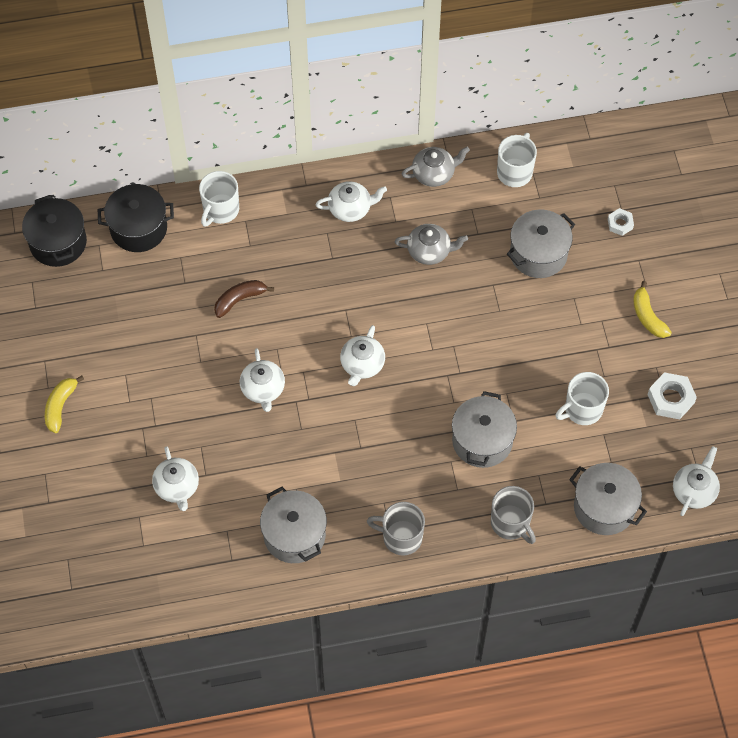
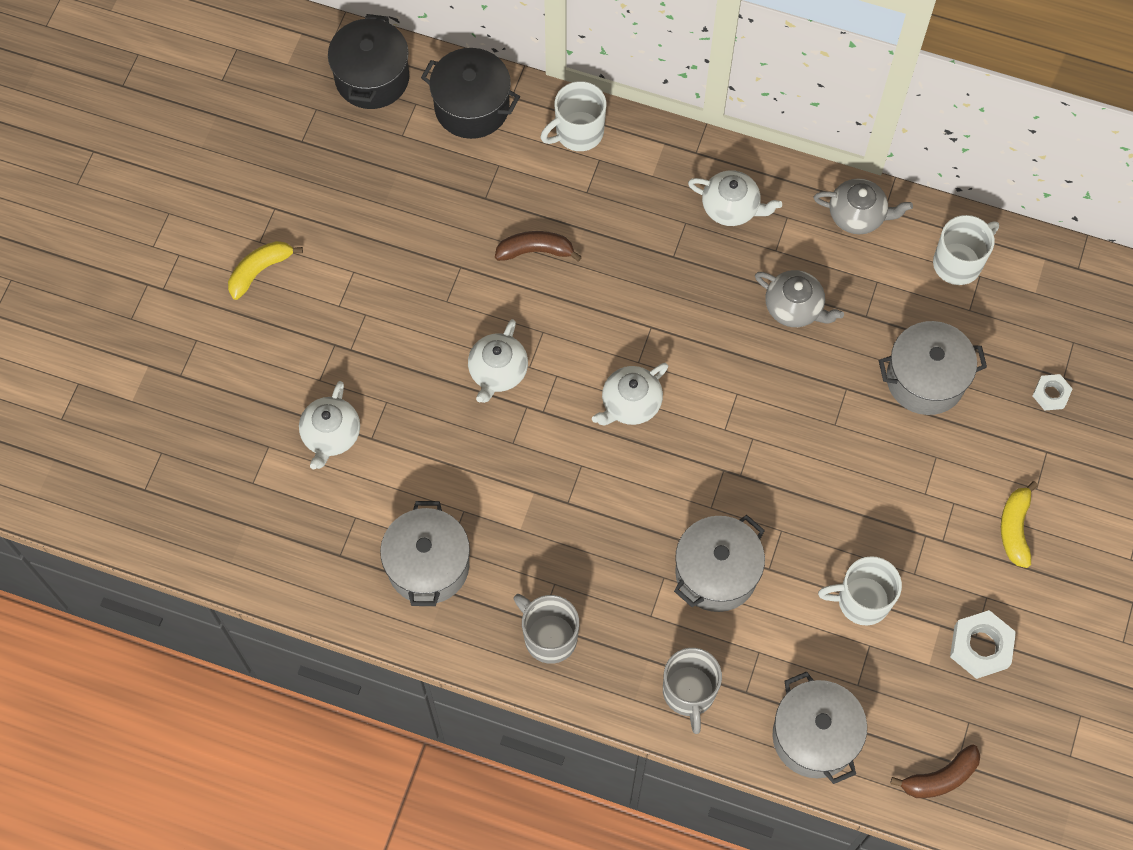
camera: 30 degrees right, 5 degrees up
(694, 490) = (940, 777): white teapot -> brown banana

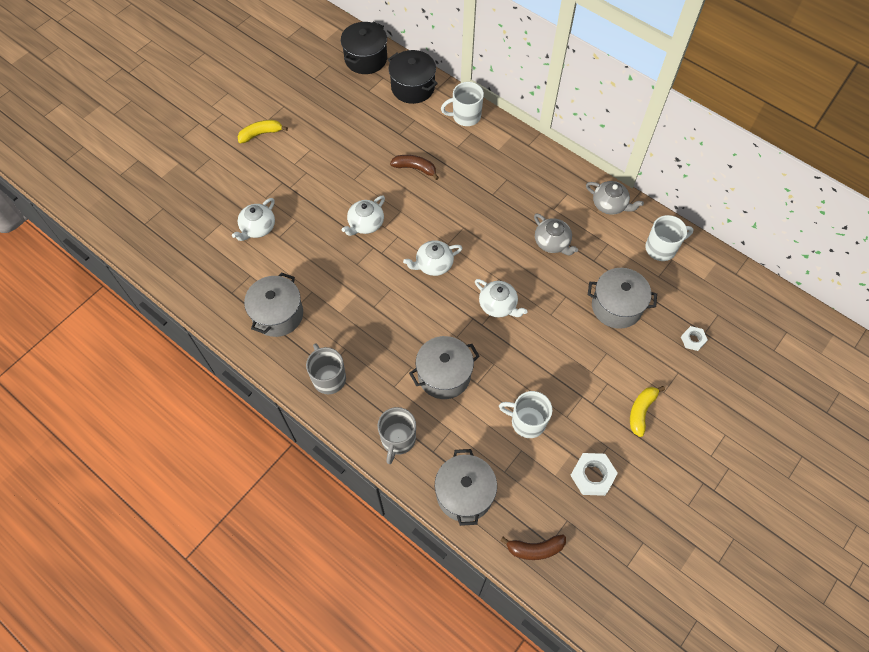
camera: 20 degrees right, 5 degrees down
(731, 207) = (537, 179): white teapot -> white teapot (498, 305)

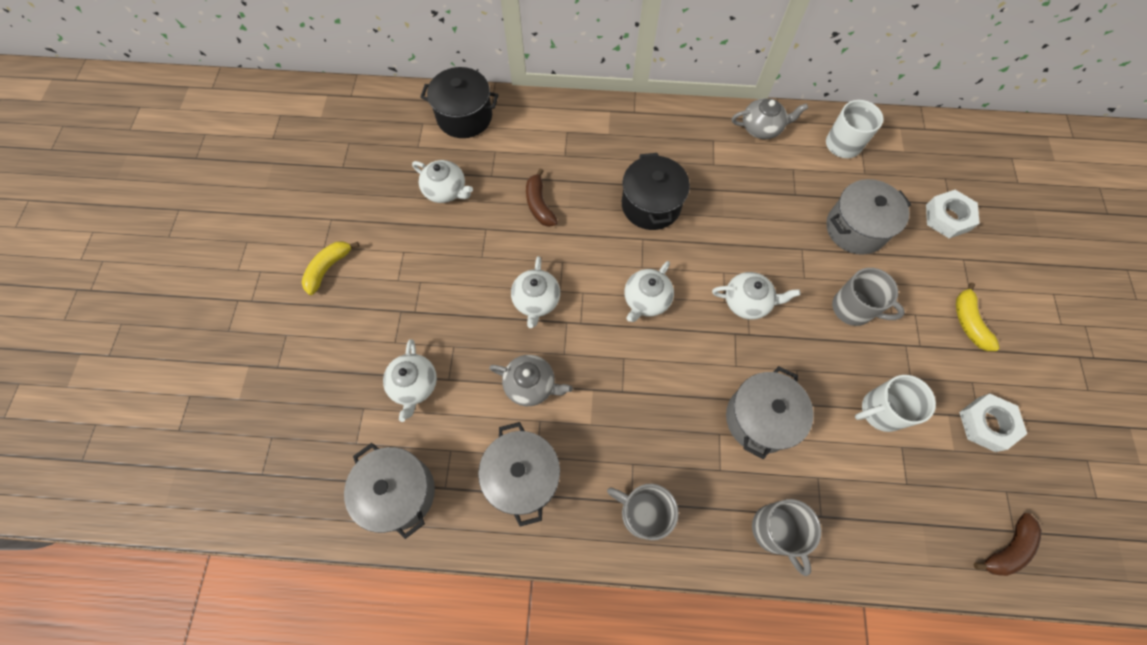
camera: 35 degrees left, 5 degrees up
(364, 127) = (446, 190): none -> white teapot
(366, 59) = (386, 113): black pot -> black pot (651, 205)
(415, 168) = (539, 204): brown banana -> brown banana turned 90 degrees counterclockwise
(464, 494) = (892, 541): grey pot -> grey pot (399, 492)
(465, 116) = (546, 117): white mug -> none
(552, 243) = (742, 200): grey teapot -> grey teapot (531, 385)
(566, 353) = (853, 308): none -> grey mug
(693, 340) = (947, 217): white nut -> white nut, size x1.66

